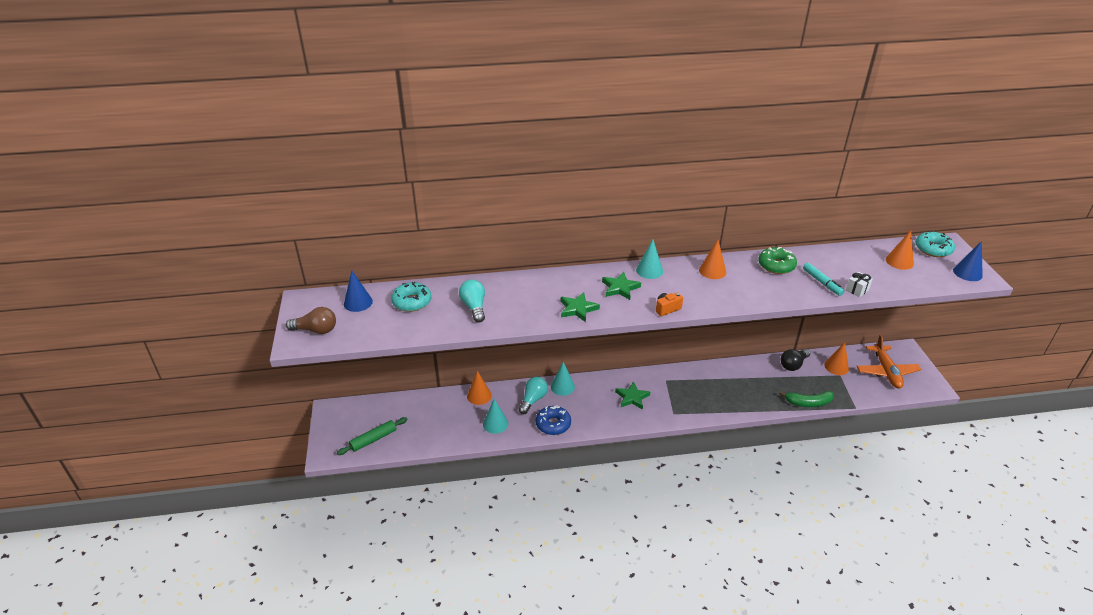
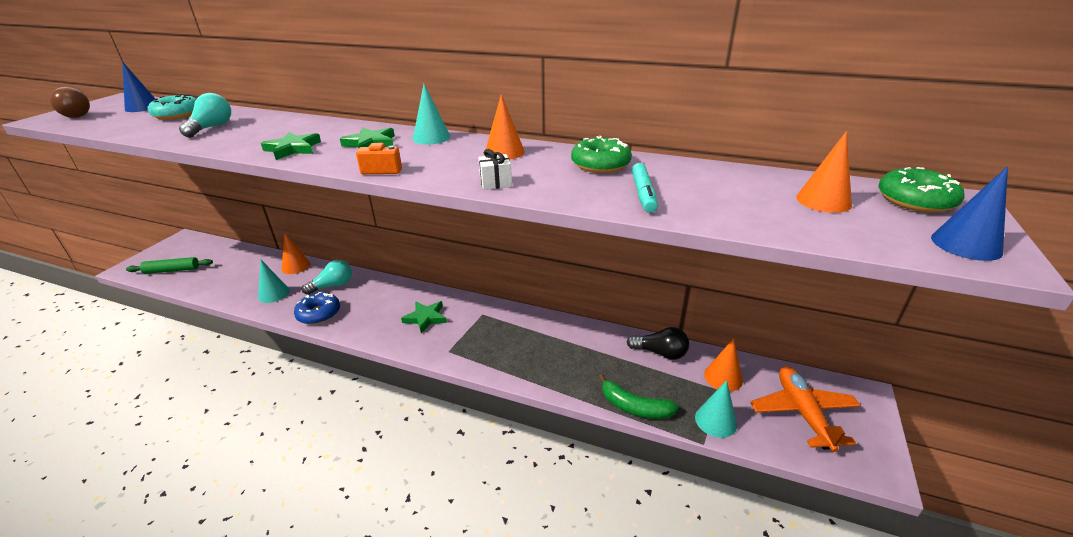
camera: 30 degrees right, 5 degrees down
(562, 386) = (374, 284): turquoise cone -> turquoise cone (715, 420)
(793, 364) = (660, 353): black light bulb -> black light bulb turned 150 degrees counterclockwise
(857, 290) = (691, 215): white gift -> white gift (495, 183)
(886, 371) = (802, 413): orange plane -> orange plane turned 150 degrees clockwise
(933, 249) = (915, 200): turquoise donut -> green donut

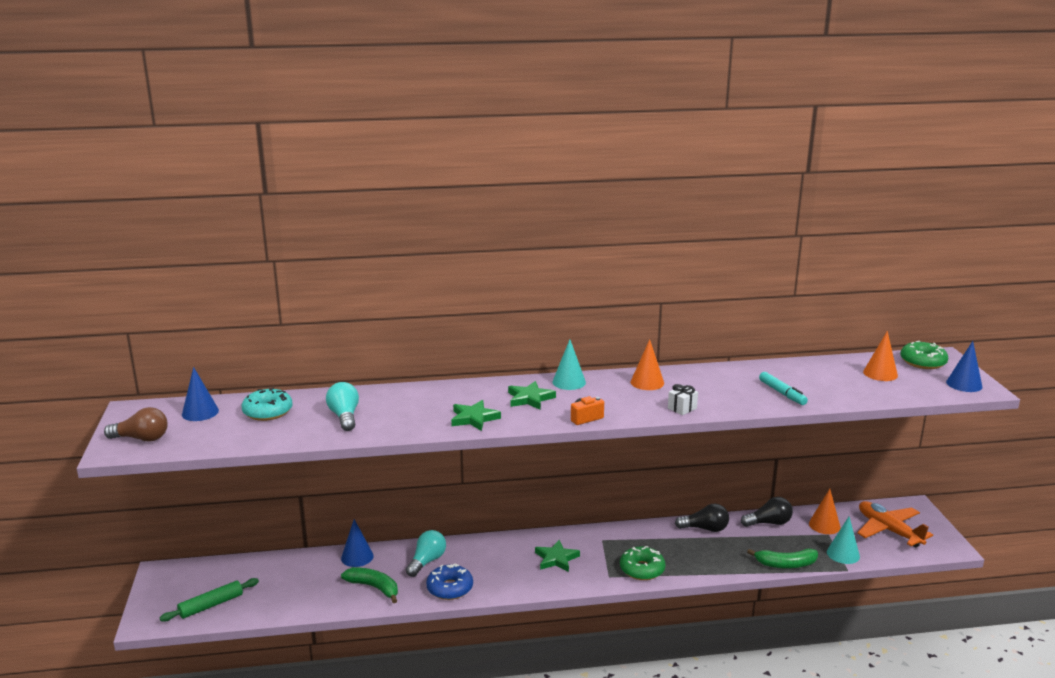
camera: 30 degrees left, 10 degrees down
(274, 293) = (374, 587): turquoise cone -> green banana
(296, 266) = (357, 557): orange cone -> blue cone
(587, 336) = (705, 529): none -> black light bulb
(600, 164) = (727, 377): green donut -> green donut (642, 569)

